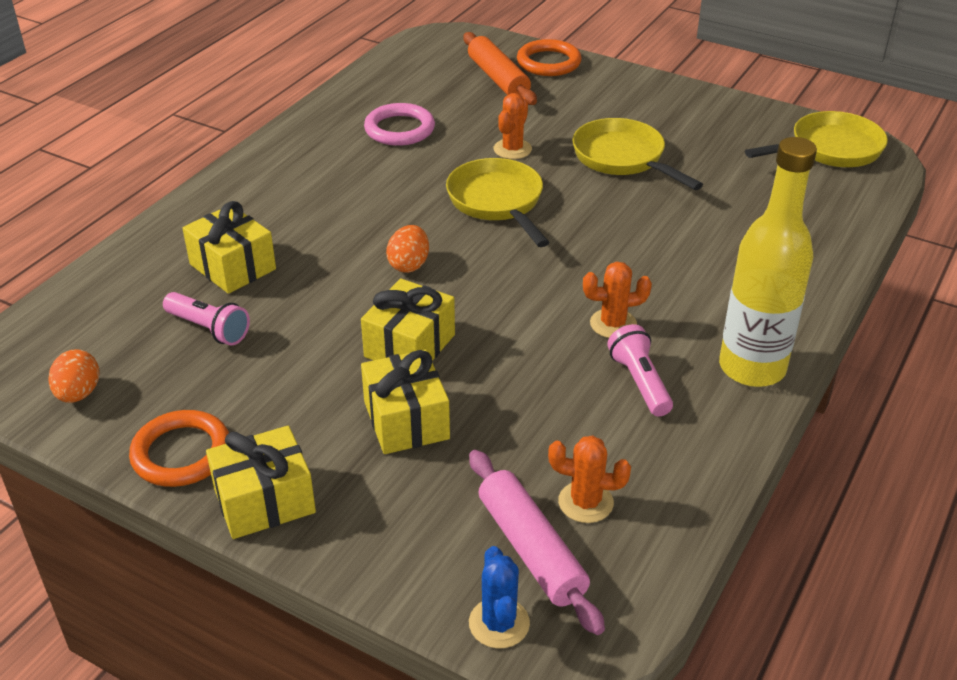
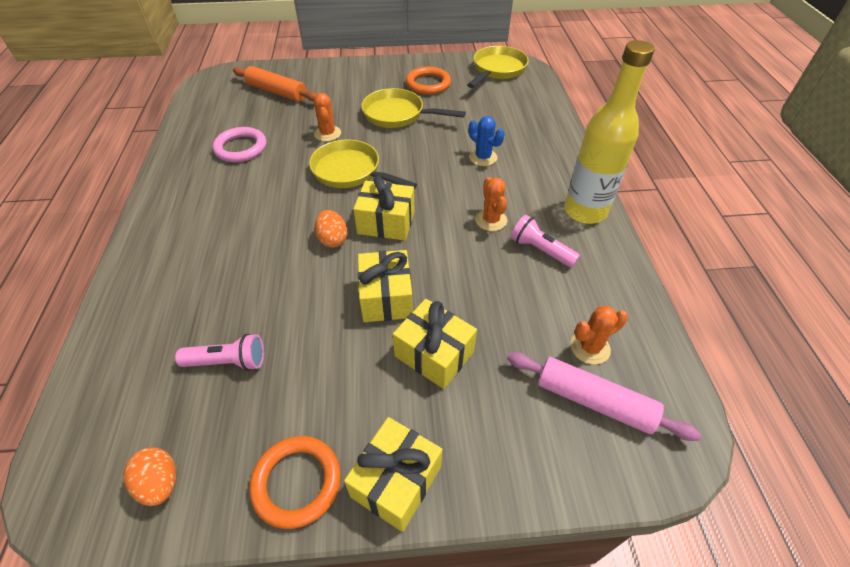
camera: 35 degrees left, 10 degrees up
(232, 266) = (204, 301): yellow gift -> yellow gift (386, 222)
(499, 623) = (628, 469): blue cactus -> blue cactus (483, 157)
(548, 62) = (299, 72): orange ring -> orange ring (428, 84)
(613, 324) = (491, 220): orange cactus -> orange cactus turned 60 degrees counterclockwise

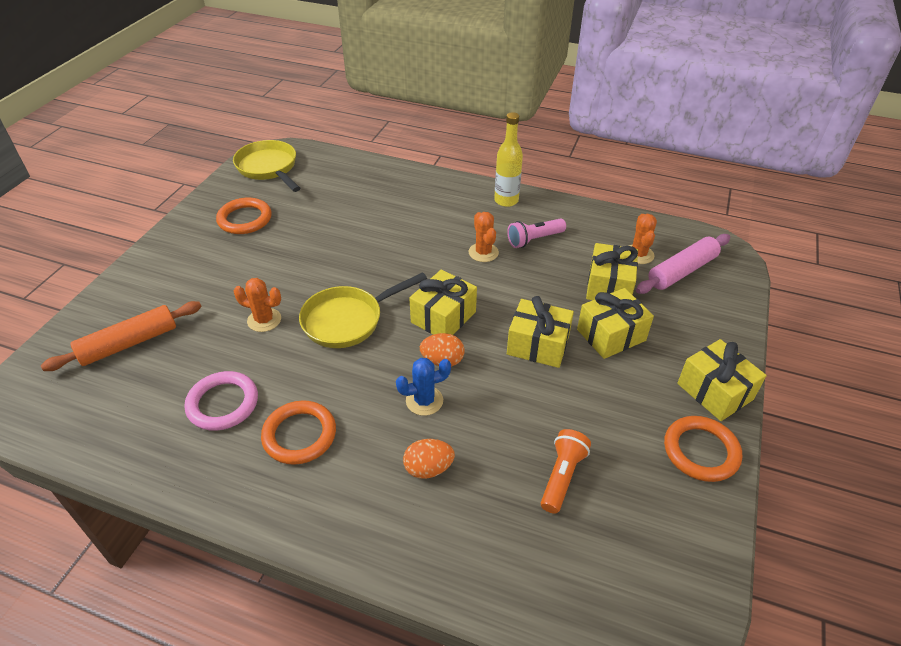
camera: 65 degrees left, 5 degrees down
(160, 483) = (677, 550): orange egg -> orange egg (428, 468)
(225, 191) = (299, 435): none -> orange ring
(228, 362) = (562, 476): pink flashlight -> orange flashlight
(398, 115) = (280, 257): yellow pan -> none
(483, 157) = (398, 227): blue cactus -> blue cactus (424, 401)
(491, 220) = (483, 252): orange cactus -> orange cactus turned 60 degrees clockwise
(512, 333) = (609, 286): none -> yellow gift
(585, 211) = (506, 201): yellow bottle -> yellow bottle, size x0.64

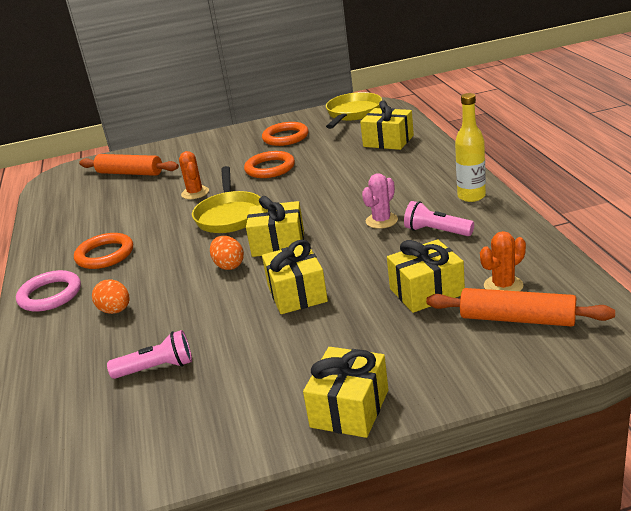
camera: 60 degrees right, 15 degrees down
(223, 403) = (108, 221): pink ring -> pink ring (50, 295)
(348, 320) = (229, 215): yellow pan -> yellow pan turned 120 degrees counterclockwise
(424, 401) = (179, 278): blue cactus -> none
(483, 252) = (381, 221): orange cactus -> pink cactus
(562, 476) = (156, 368): orange flashlight -> pink flashlight
(611, 335) = (357, 321): yellow gift -> yellow gift (388, 141)
(682, 271) = (517, 319): pink rolling pin -> orange rolling pin
(701, 451) = (255, 430): orange ring -> orange ring (270, 168)

